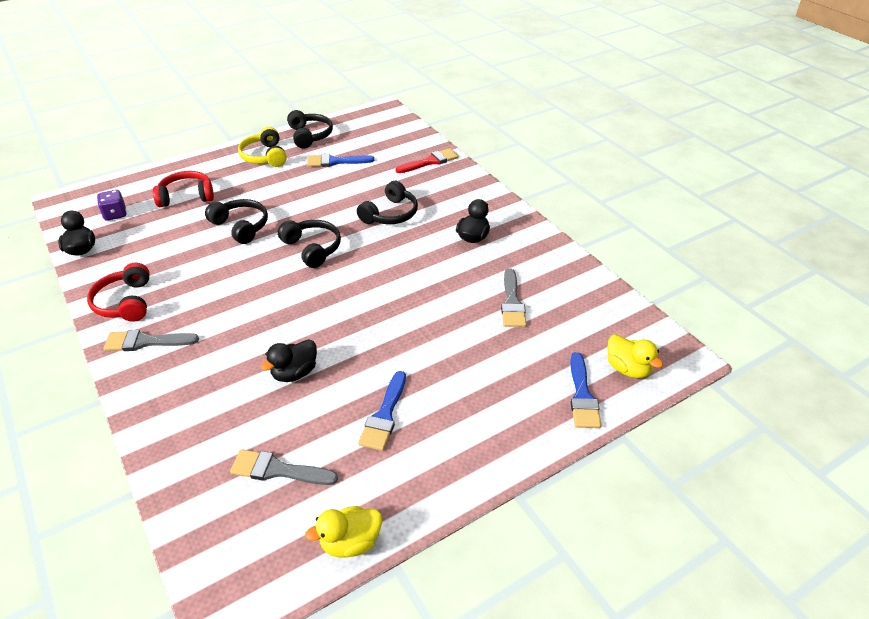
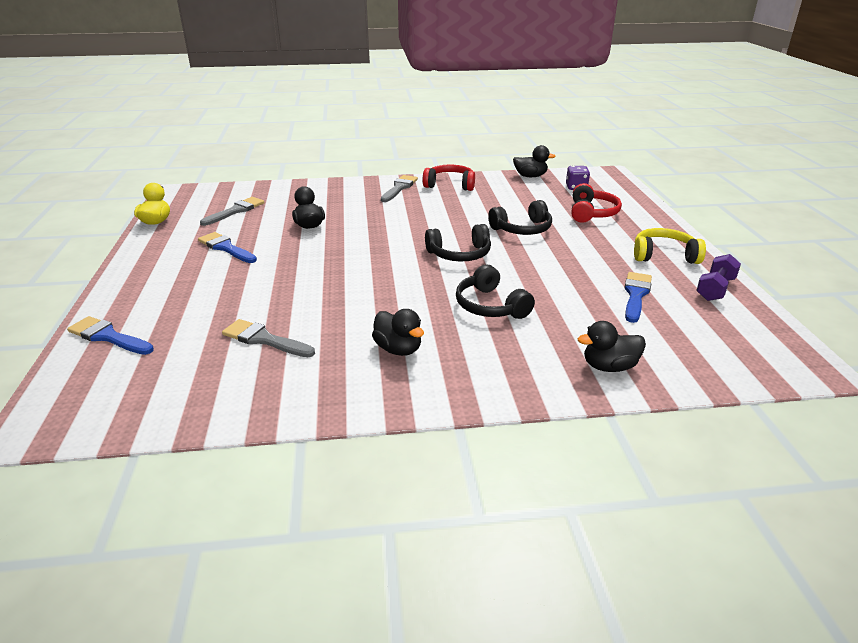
camera: 115 degrees right, 10 degrees down
(310, 136) = (715, 289): black headphones -> purple dumbbell
(430, 162) = (609, 367): red brush -> black duck
(628, 369) = (89, 378): yellow duck -> none

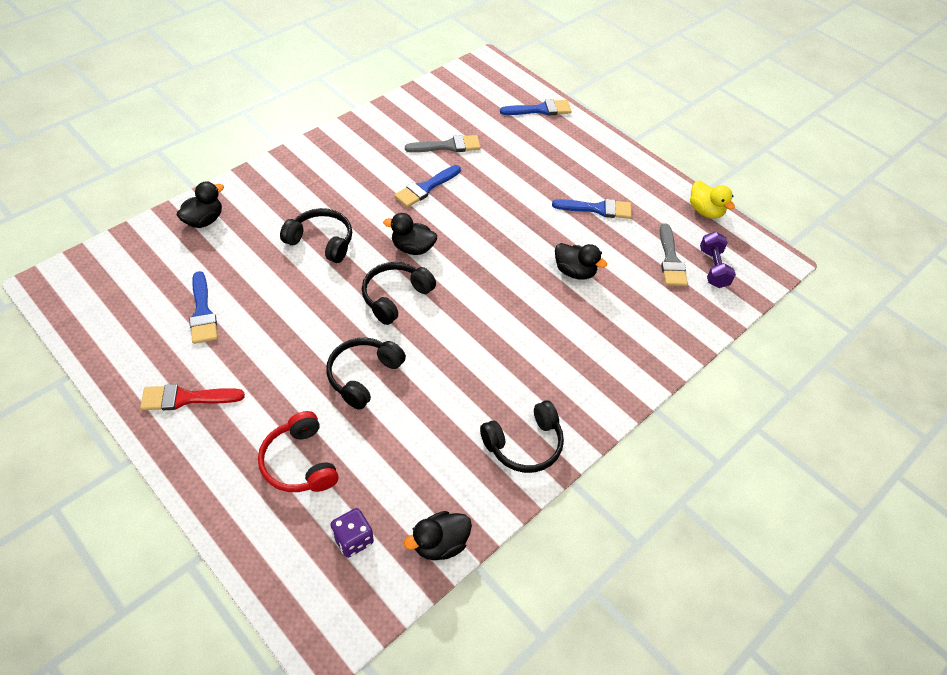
camera: 140 degrees right, 20 degrees up
(342, 311) = (425, 188): none -> blue brush
(398, 349) = (356, 175): black duck -> black duck (412, 248)
(399, 188) = (575, 399): grey brush -> none
(450, 185) = (524, 444): red headphones -> black headphones
(664, 255) = (186, 398): yellow headphones -> red brush
(715, 289) = (125, 357): purple dumbbell -> purple dumbbell (713, 268)

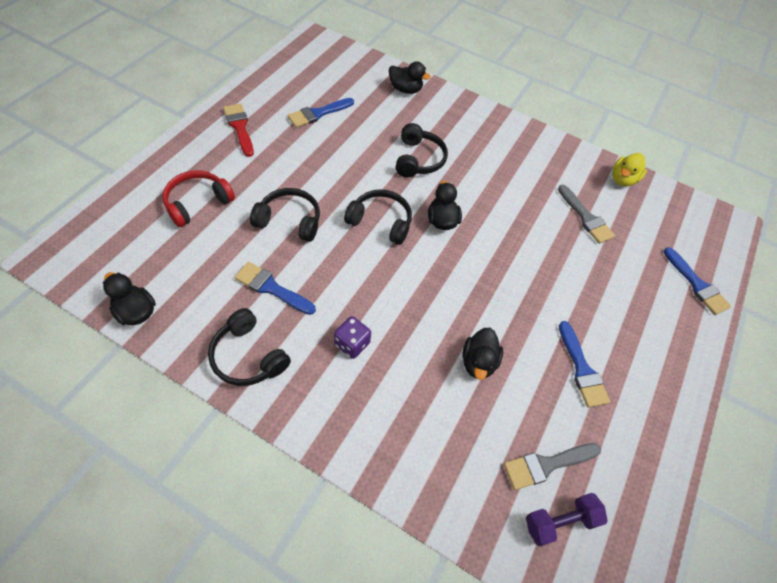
camera: 70 degrees right, 5 degrees up
(353, 539) = (134, 252): purple dice -> purple dice (352, 344)
(425, 188) = (520, 213): blue brush -> blue brush (271, 288)
(705, 211) = (653, 499): yellow duck -> yellow duck (622, 179)

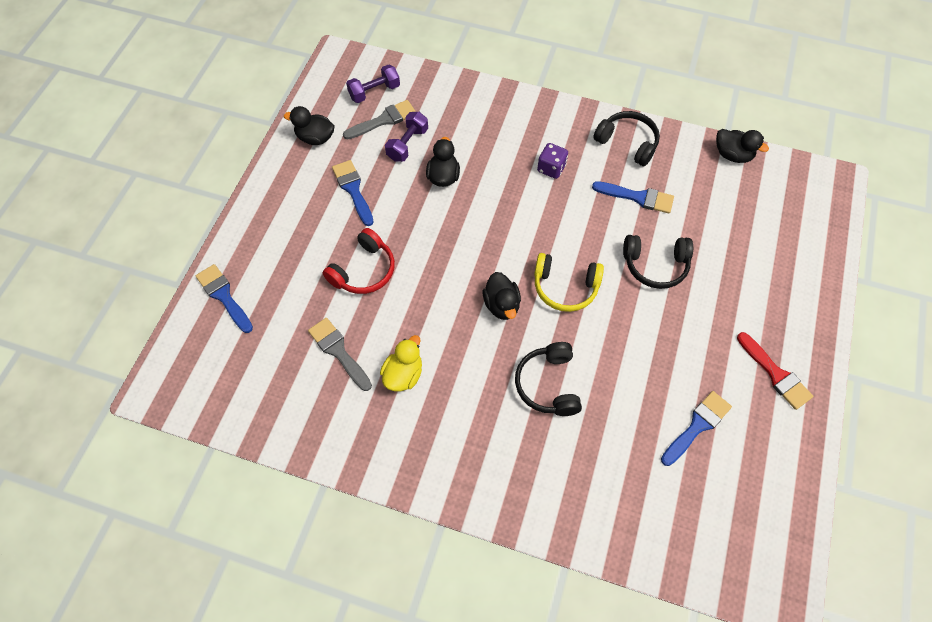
camera: 175 degrees right, 5 degrees up
(198, 203) = (753, 262): red headphones -> red headphones (363, 270)
(380, 222) = (565, 287): black headphones -> yellow headphones
(405, 89) = (601, 514): black duck -> black duck (315, 138)
(517, 418) = (407, 144): none -> purple dumbbell
(622, 179) = (285, 425): yellow duck -> yellow duck (403, 374)

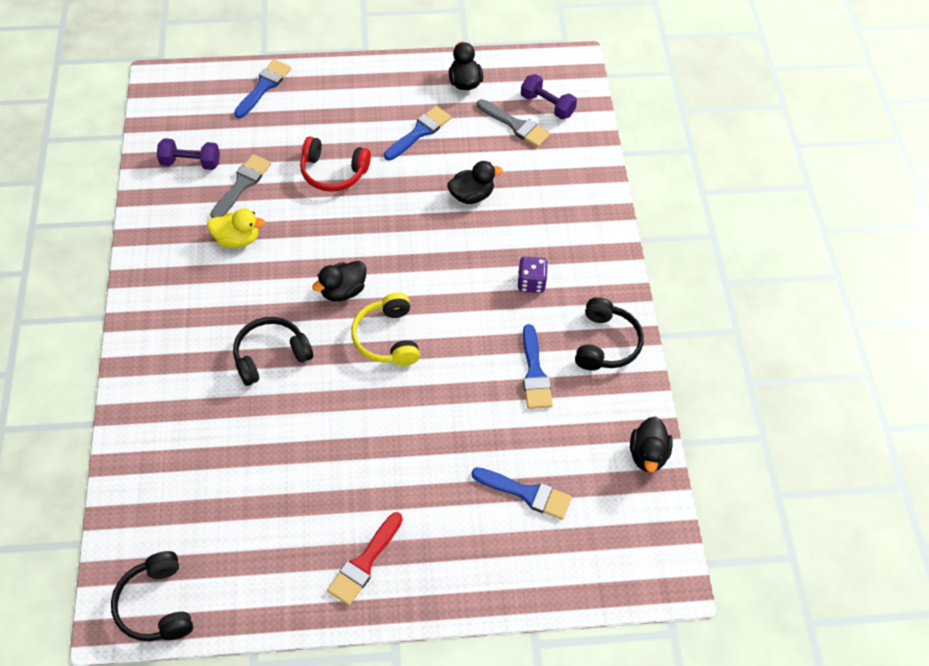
camera: 65 degrees right, 5 degrees down
(407, 144) = (496, 154): purple dumbbell -> purple dumbbell (190, 163)
(655, 265) = (452, 412): black headphones -> black headphones (156, 605)
(697, 426) = (273, 499): blue brush -> blue brush (526, 493)

